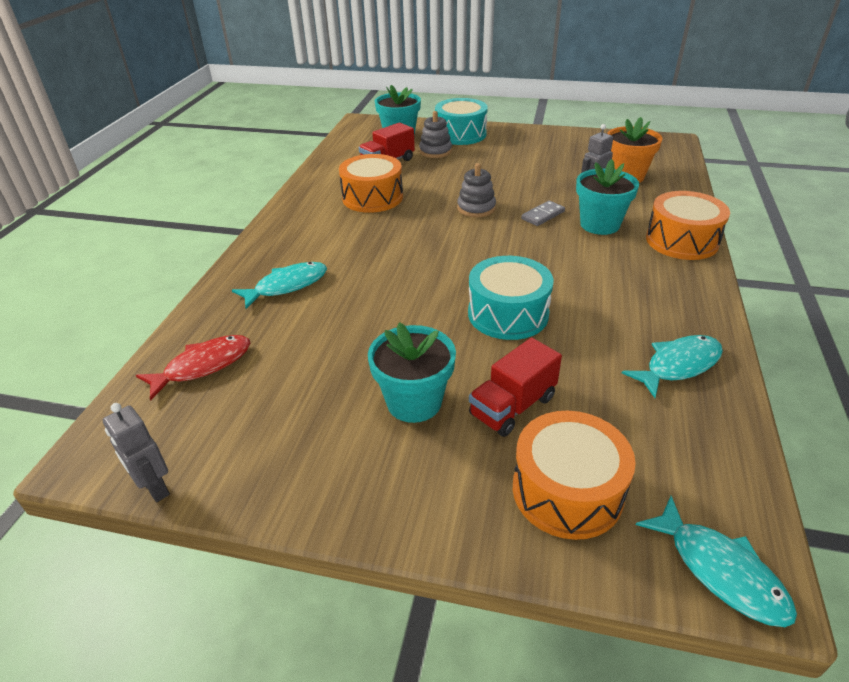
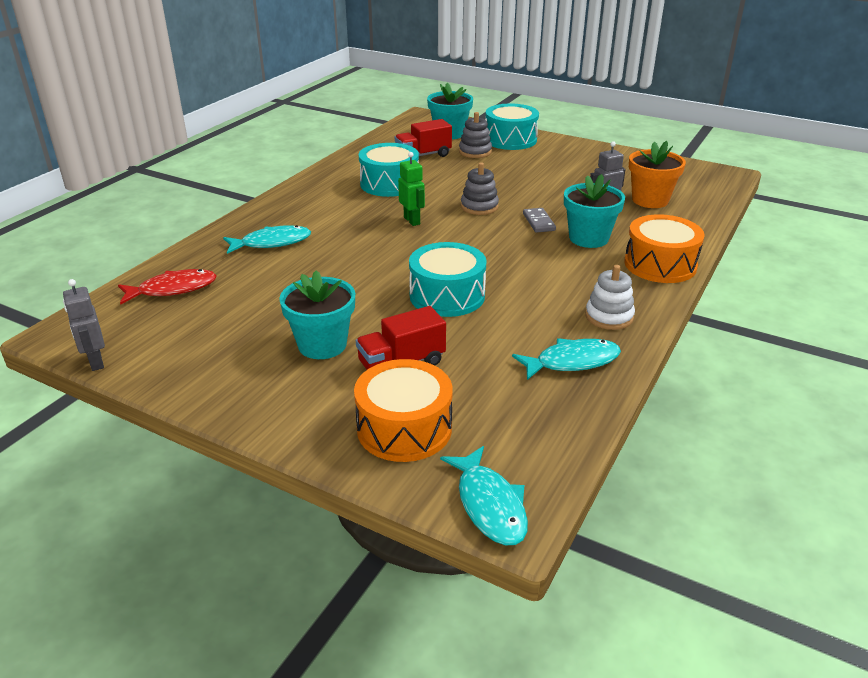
camera: 15 degrees right, 5 degrees down
(372, 197) = (389, 184): orange drum -> turquoise drum
(420, 234) = (412, 221): none -> green robot
(543, 215) = (539, 222): grey domino -> grey domino turned 75 degrees counterclockwise
(676, 306) = (609, 316): none -> white stacking toy

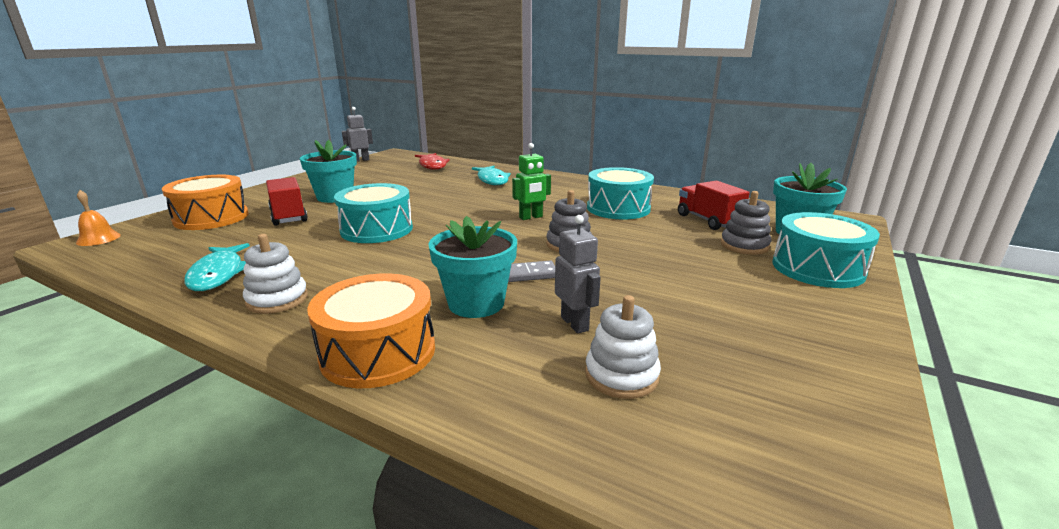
camera: 90 degrees right, 10 degrees down
(489, 505) = (98, 239): turquoise fish -> orange bell
(650, 200) = (621, 375): orange flower pot -> white stacking toy

